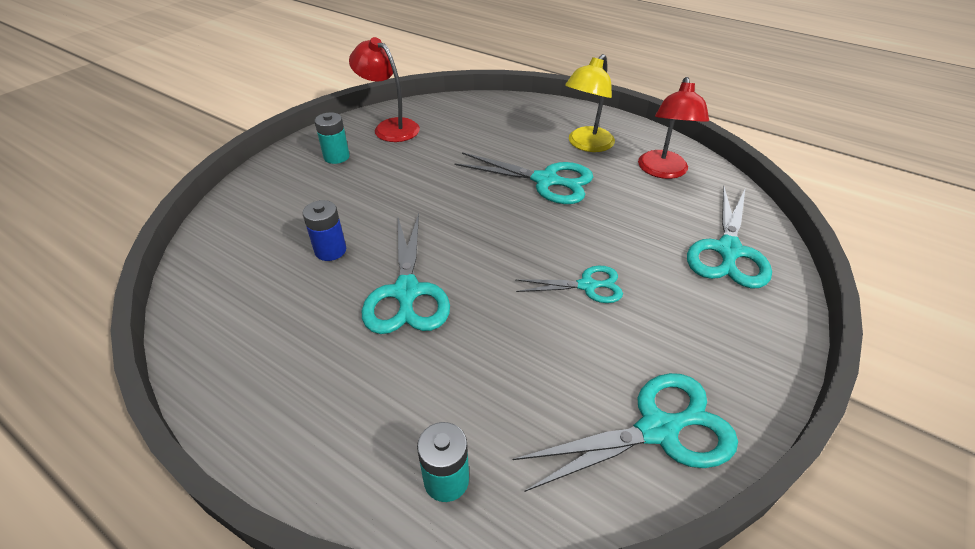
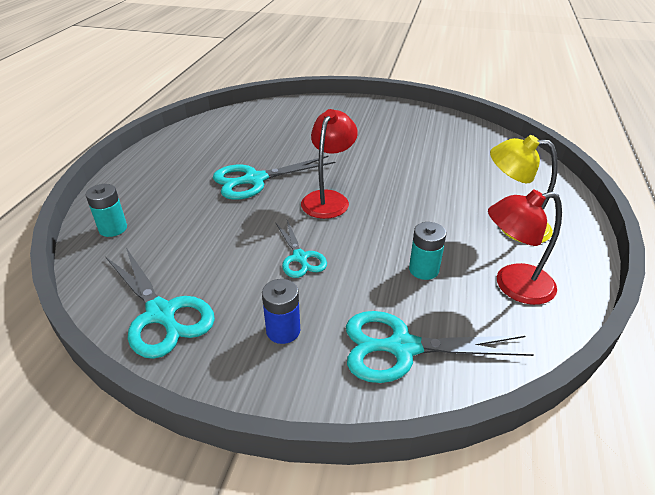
camera: 70 degrees right, 5 degrees down
(330, 250) = (280, 144): blue battery -> blue battery (283, 331)
(336, 157) = (379, 118): turquoise battery -> turquoise battery (423, 270)
(390, 127) = (437, 126): red lamp -> red lamp (328, 199)
(546, 181) = (428, 213): turquoise scissors -> none

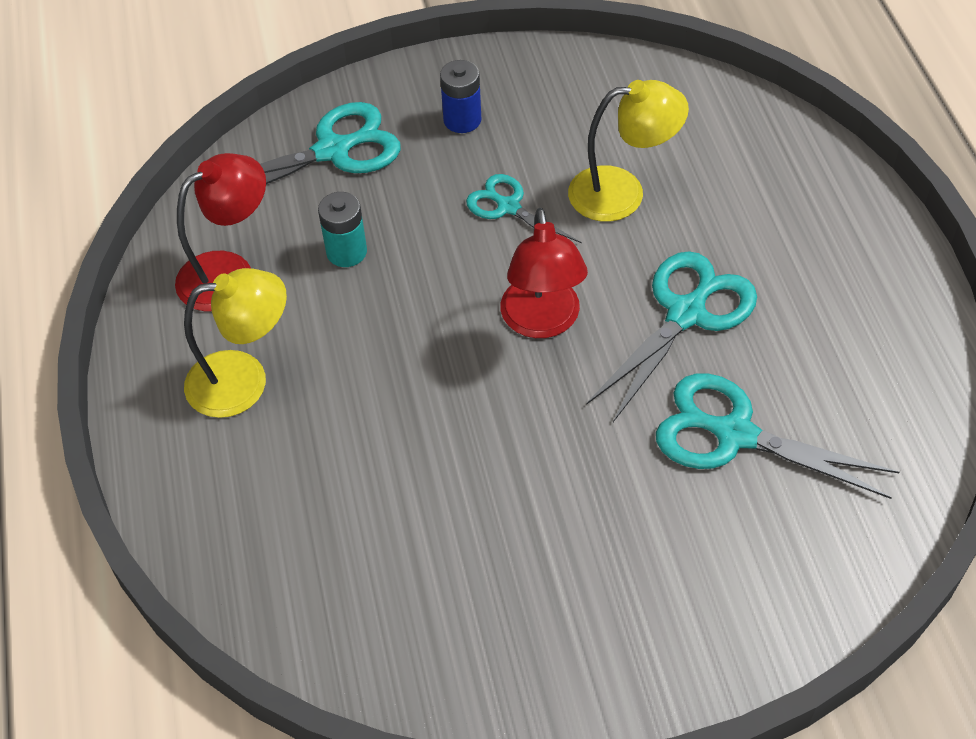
camera: 155 degrees right, 15 degrees up
(113, 228) = (778, 150): turquoise battery -> none
(161, 314) = (598, 87): turquoise scissors -> turquoise scissors (734, 434)
(225, 240) = (622, 192): none -> yellow lamp

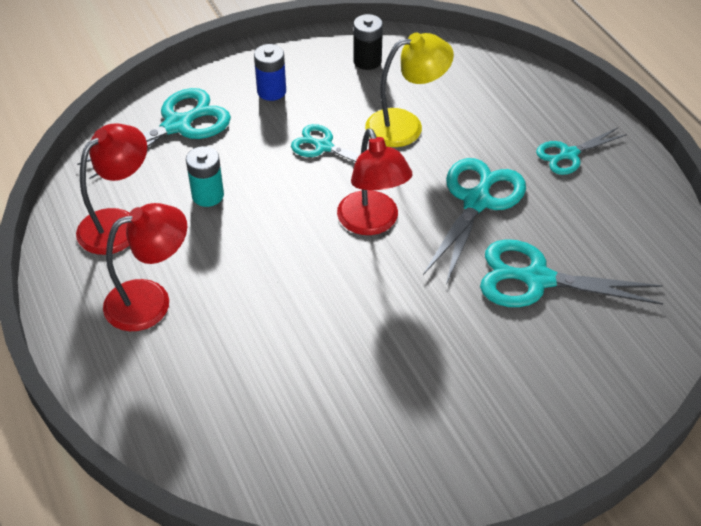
camera: 15 degrees left, 5 degrees down
(244, 380) = (151, 300): yellow lamp -> red lamp
(597, 93) = (367, 61): none -> black battery
(829, 266) = (569, 154): none -> turquoise scissors

